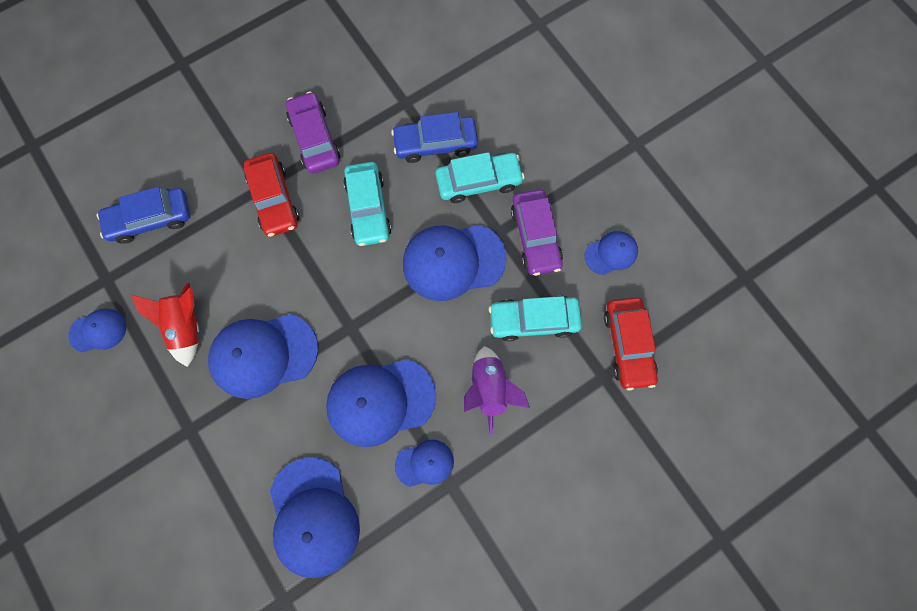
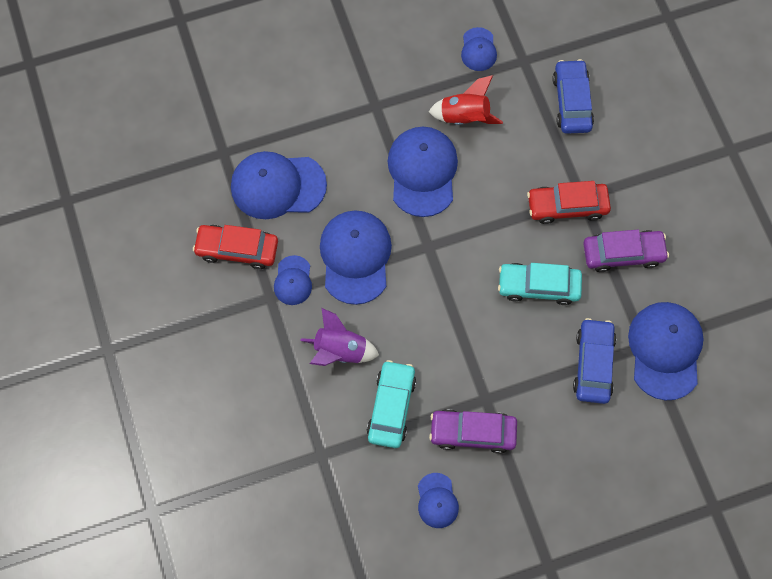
camera: 105 degrees right, 5 degrees down
(453, 261) = (467, 350): blue cap -> blue cap (665, 350)
(478, 181) = (543, 394): turquoise car -> none
(627, 345) = (344, 486): red car -> red car (237, 249)

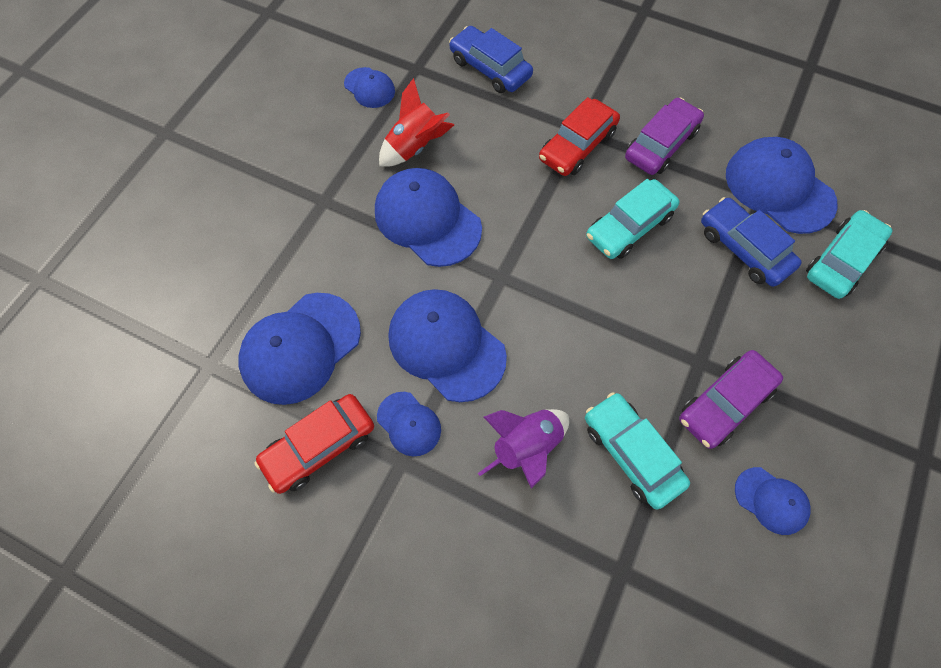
camera: 45 degrees left, 5 degrees down
(646, 428) = (841, 261): none -> turquoise car

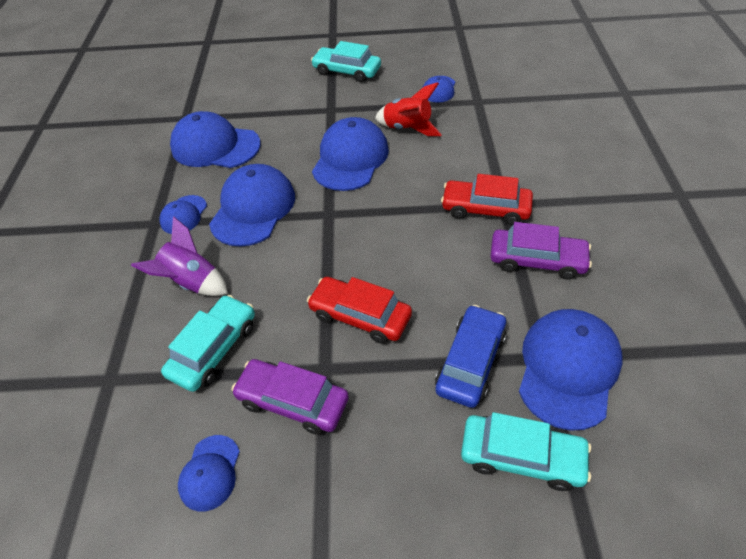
camera: 65 degrees right, 15 degrees down
(319, 446) = (150, 182): red car -> red car (360, 316)
(490, 68) = (515, 134): blue car -> none
(629, 226) = (430, 270): turquoise car -> turquoise car (347, 71)

